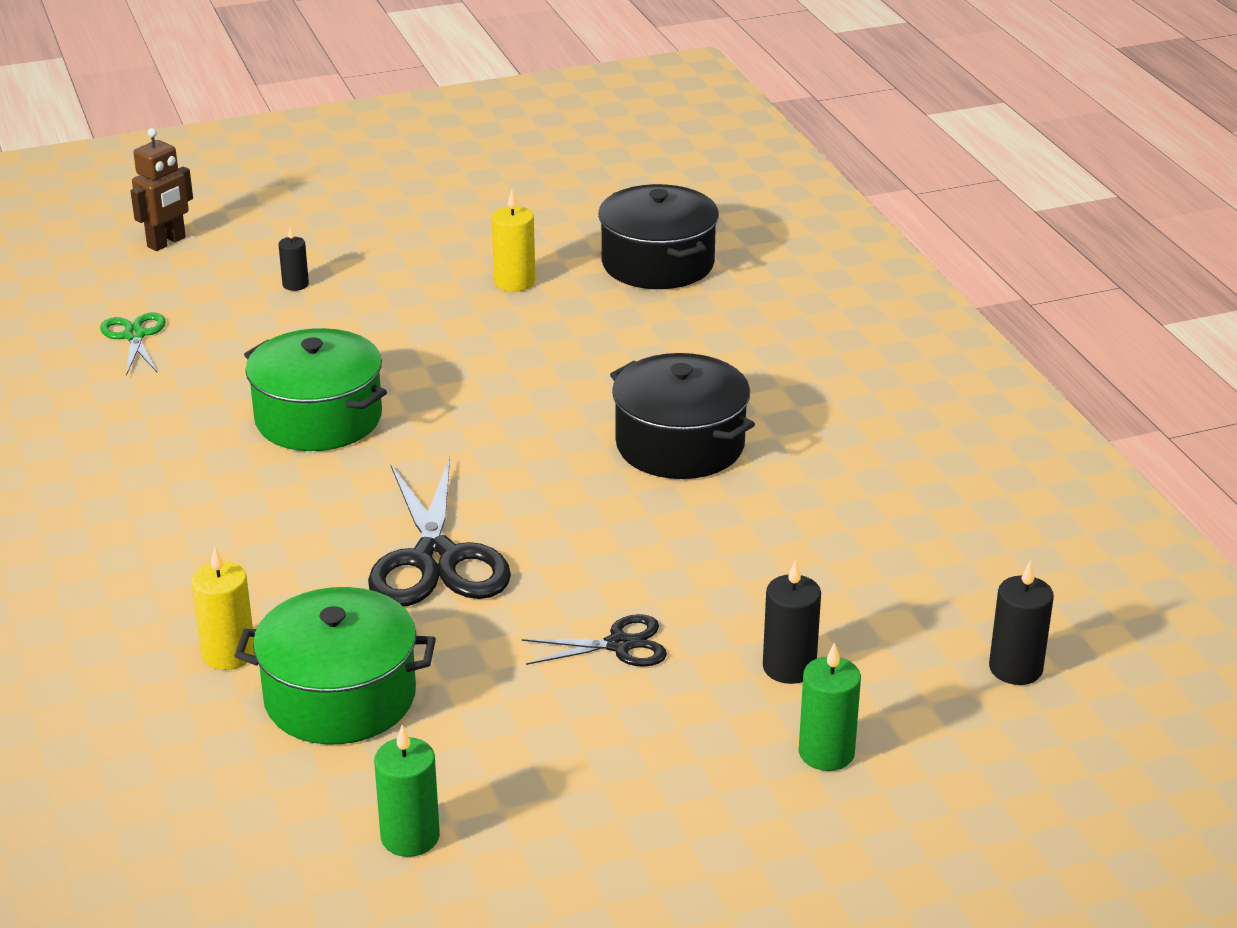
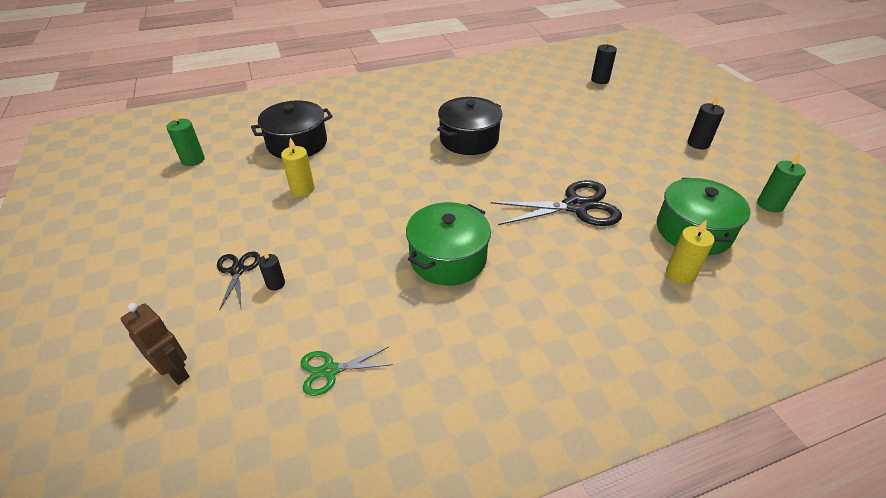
camera: 90 degrees left, 10 degrees up
(619, 645) = (620, 155): black scissors -> black scissors (237, 270)
(789, 667) = (618, 119): black candle -> black candle (698, 144)
(826, 753) = (662, 114): green candle -> green candle (193, 160)

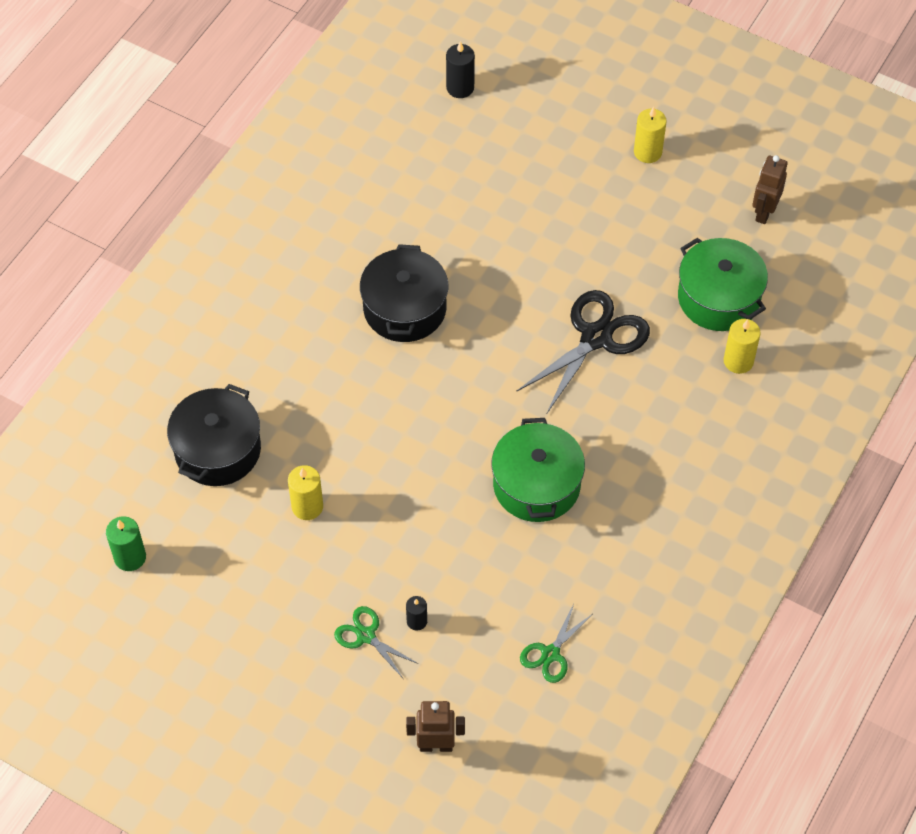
camera: 40 degrees left, 15 degrees up
(237, 270) = (366, 635): black scissors -> green scissors
(698, 144) = (647, 152): black candle -> yellow candle
(770, 205) = (764, 212): green candle -> brown robot

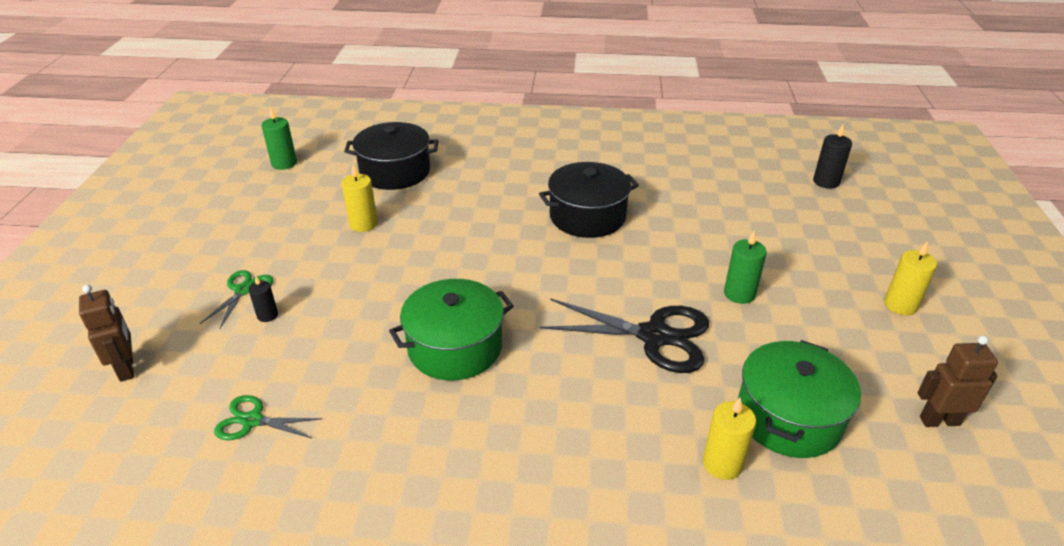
camera: 65 degrees right, 20 degrees down
(577, 251) = (739, 294): none -> green candle

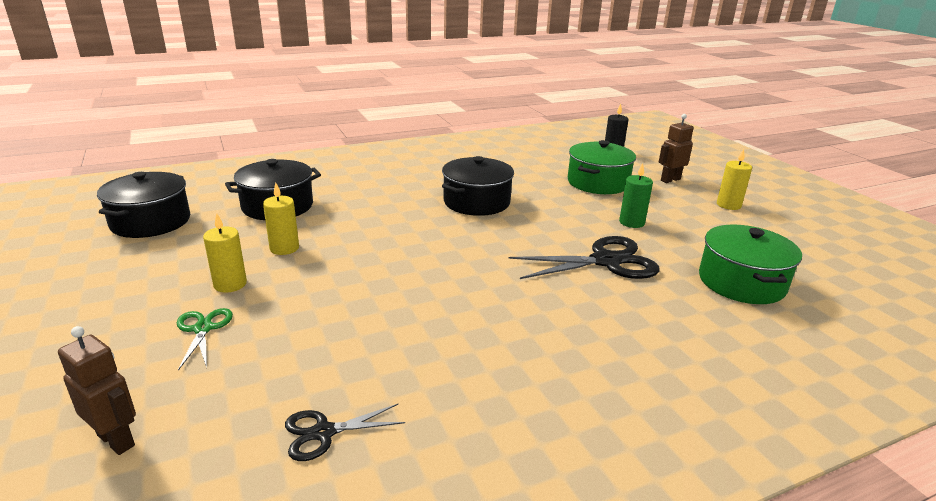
camera: 30 degrees left, 10 degrees down
(252, 420) = (323, 432): green scissors -> black scissors
(267, 315) = (252, 341): black candle -> none
(284, 163) = (151, 222): green candle -> black pot
(455, 347) = (464, 312): green pot -> green pot (598, 183)
(722, 464) = (736, 322): yellow candle -> yellow candle (230, 284)
(939, 420) = (818, 258): brown robot -> brown robot (670, 180)

